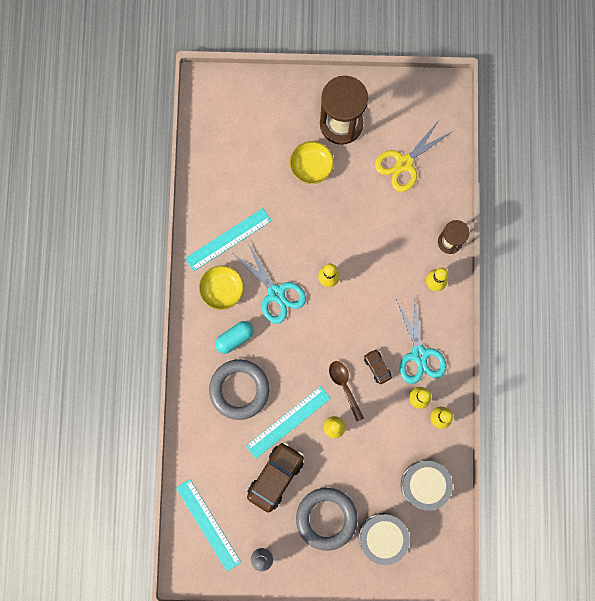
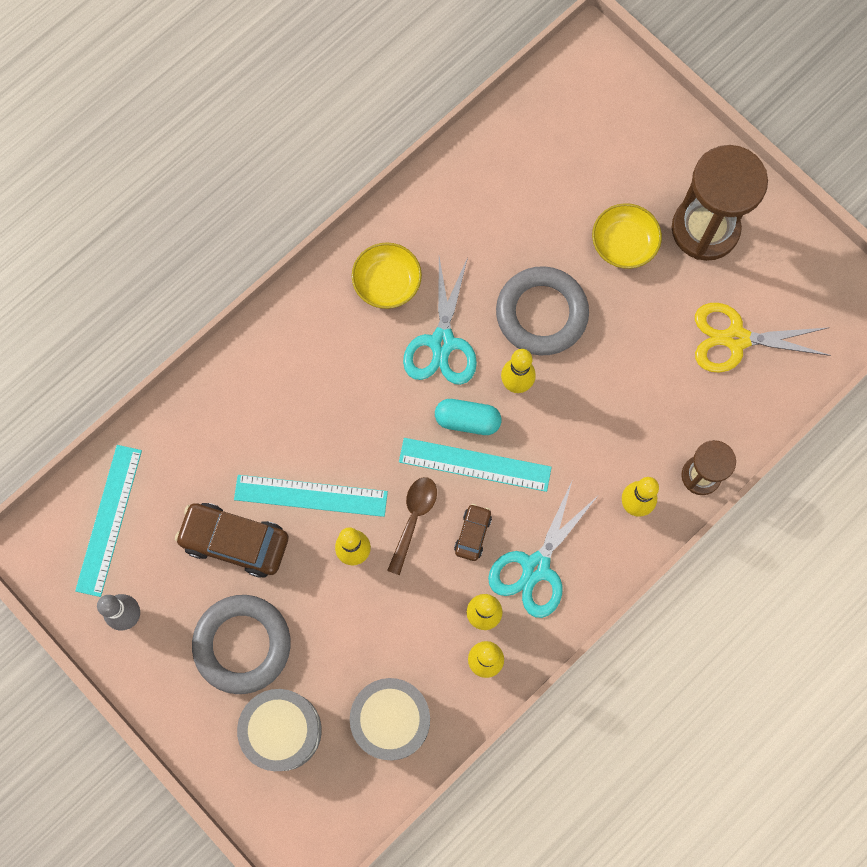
camera: 45 degrees right, 5 degrees down
(228, 239) = (449, 235): turquoise ruler -> turquoise ruler (475, 464)
(234, 338) = (346, 347): turquoise capsule -> turquoise capsule (467, 420)
(239, 389) = (294, 407): grey ring -> grey ring (541, 313)
(275, 477) = (235, 542): brown car -> brown car turned 150 degrees counterclockwise

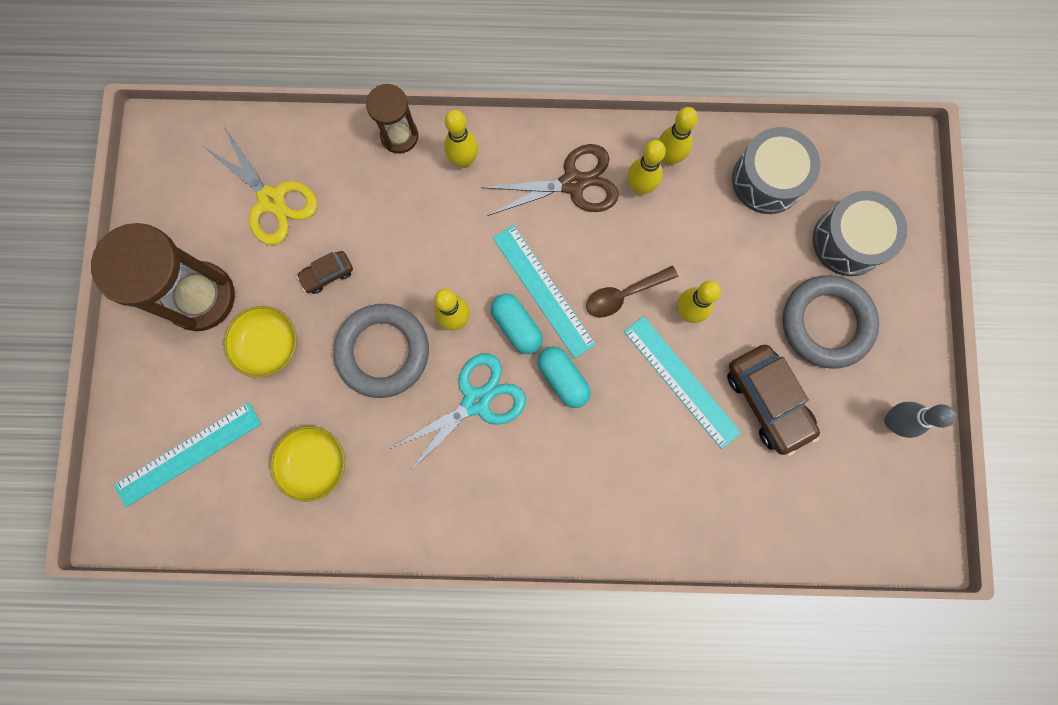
camera: 135 degrees left, 5 degrees up
(108, 520) = (848, 508): turquoise ruler -> turquoise ruler (188, 454)
(387, 282) = (469, 490): yellow bowl -> yellow bowl (314, 463)
(397, 416) = (563, 378): none -> turquoise capsule
(472, 534) = (593, 245): brown car -> brown car (327, 274)
(536, 567) = (573, 183): turquoise scissors -> brown scissors

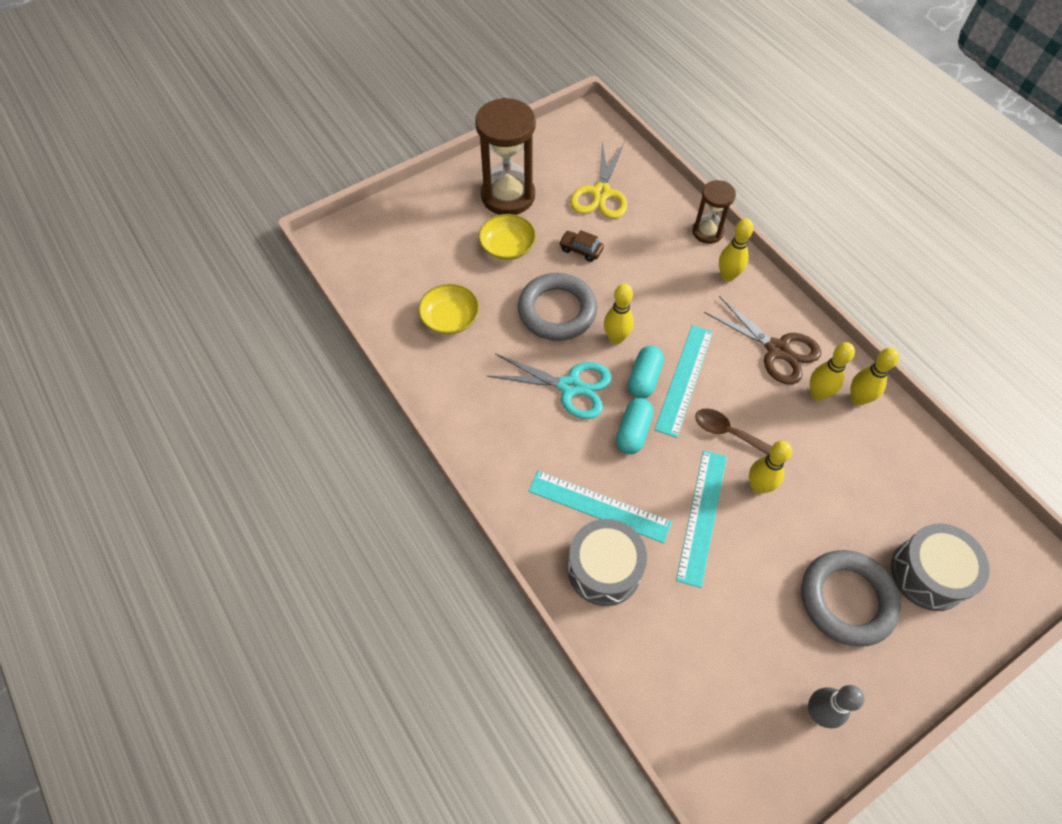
camera: 55 degrees right, 20 degrees down
(188, 454) = (403, 249): turquoise ruler -> turquoise ruler (599, 506)
(767, 180) = (912, 479): grey drum -> grey drum (604, 569)
(767, 401) = (743, 593): brown car -> none

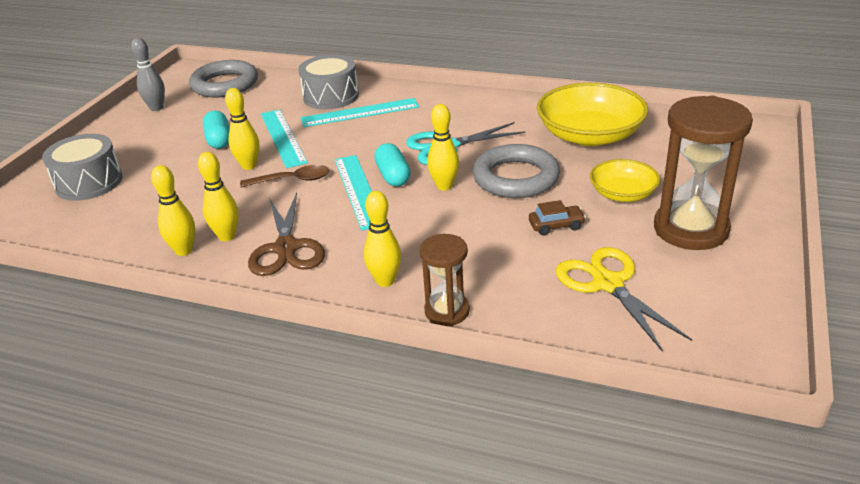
camera: 145 degrees right, 25 degrees down
(450, 318) = (589, 135): yellow bowl -> yellow bowl, size x1.77
(633, 432) = (371, 148): turquoise capsule -> turquoise capsule (219, 140)
(777, 350) = (286, 248): brown scissors -> brown scissors turned 105 degrees counterclockwise
(847, 599) = (152, 148): grey ring -> grey ring (225, 84)

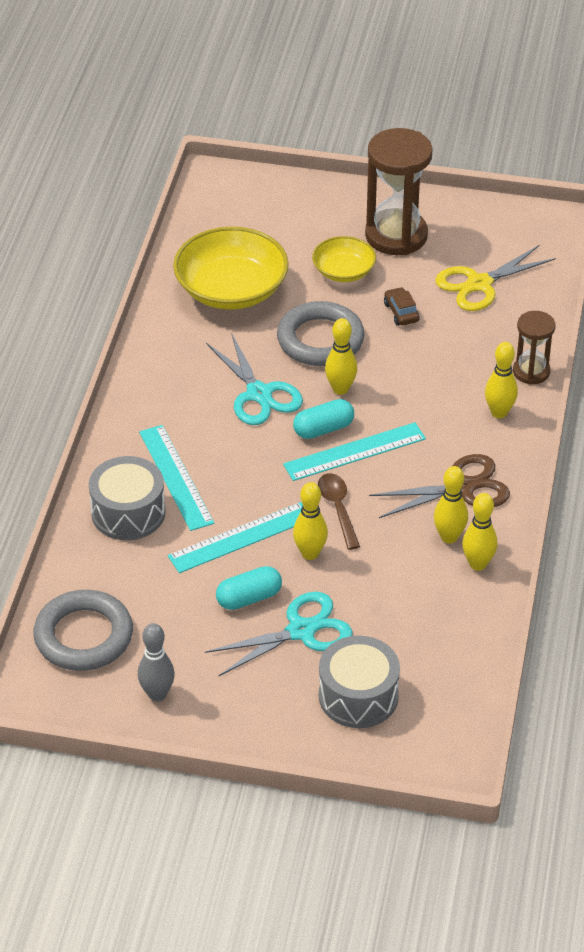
camera: 100 degrees left, 10 degrees up
(171, 160) = (301, 631): none -> turquoise scissors

